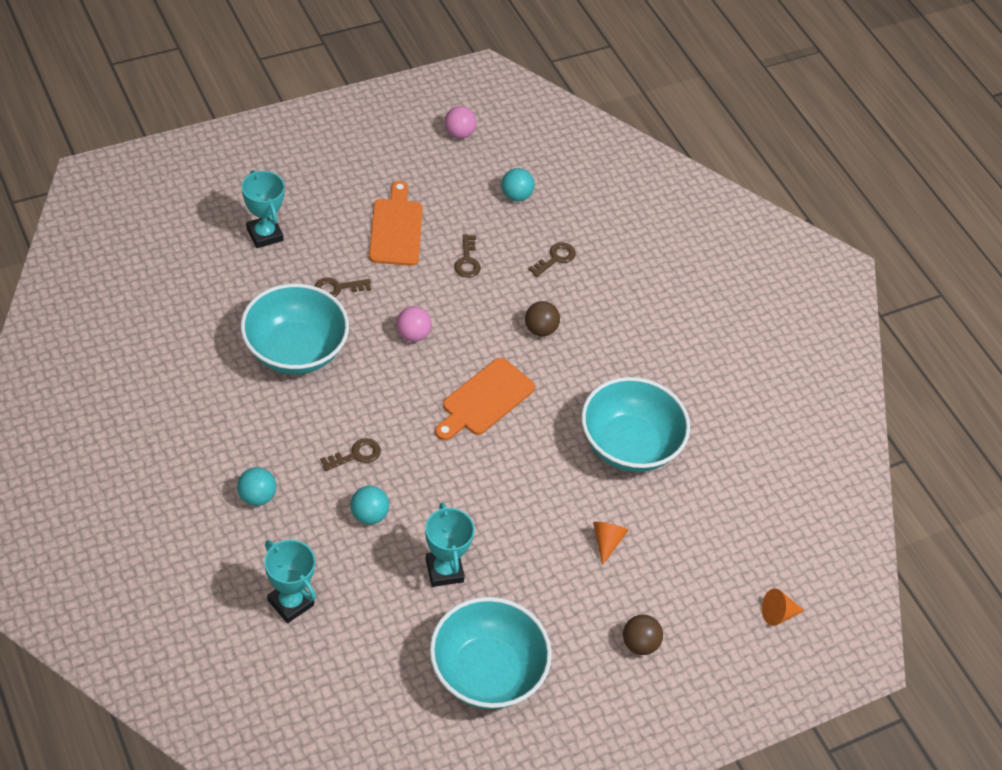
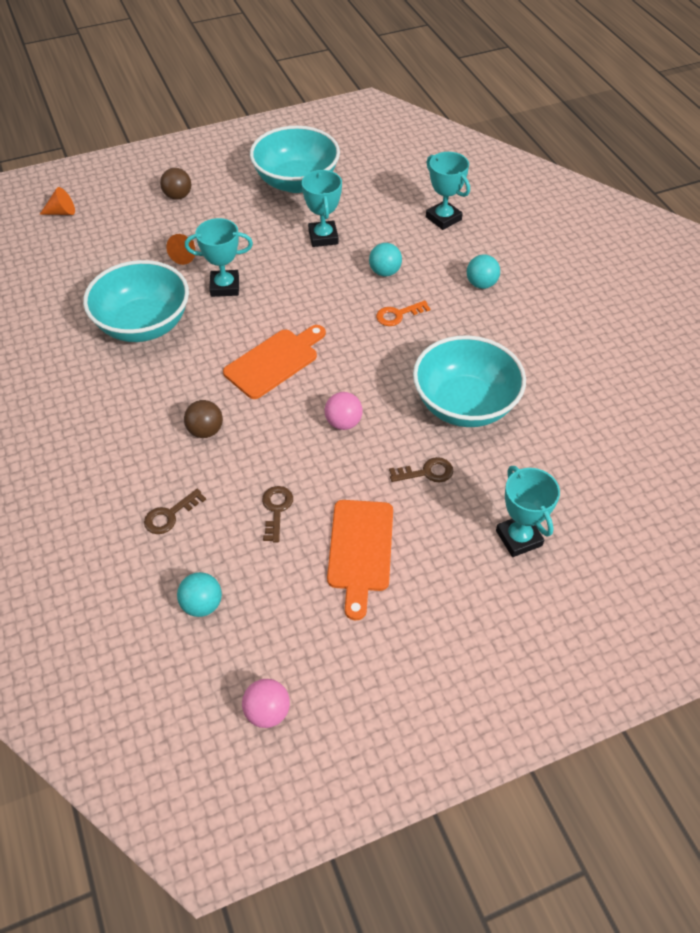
camera: 170 degrees left, 0 degrees up
(356, 455) = (398, 315): brown key -> orange key
(552, 495) = (225, 286): none -> turquoise trophy

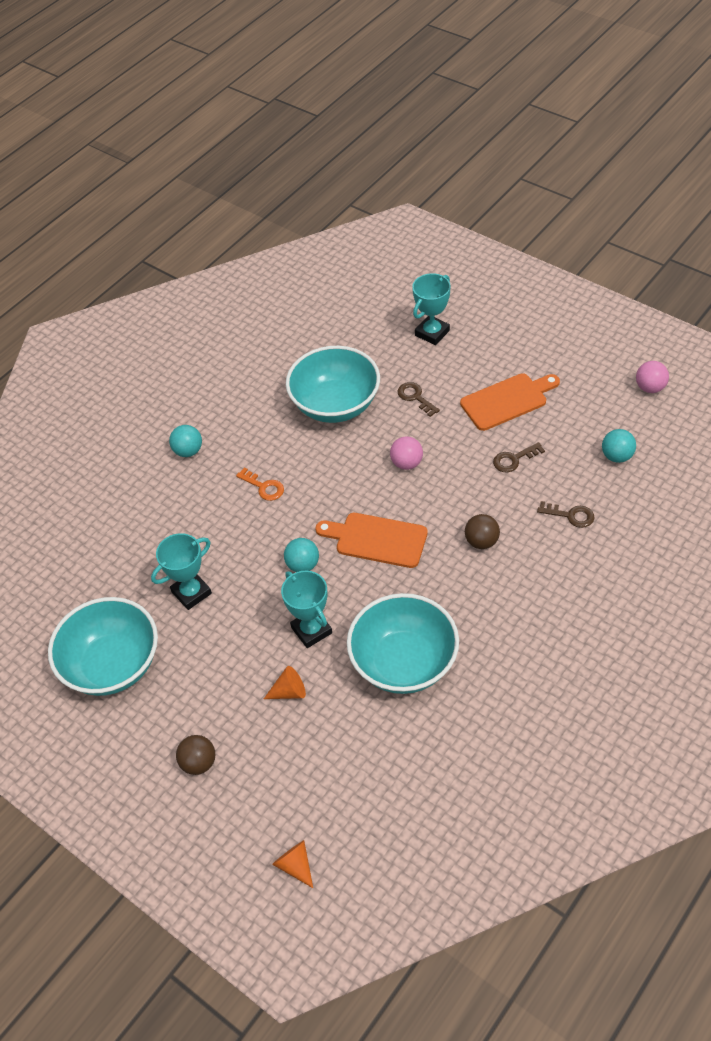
camera: 115 degrees left, 0 degrees up
(385, 272) = (213, 522): turquoise ball -> turquoise ball (303, 565)
(443, 218) = (108, 515): turquoise trophy -> none

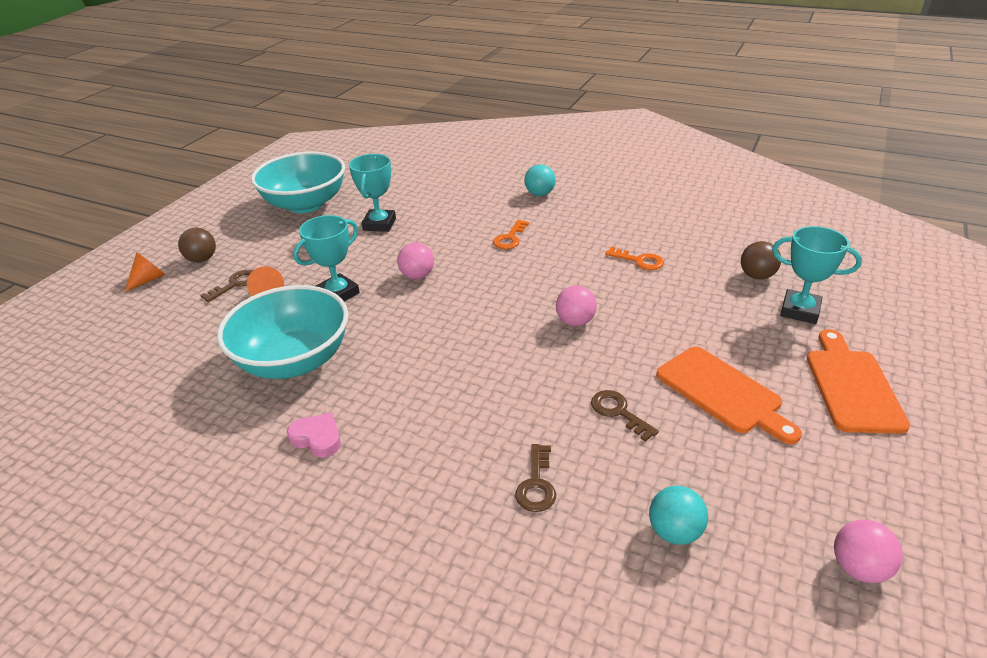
camera: 75 degrees right, 15 degrees down
(191, 593) = (379, 224): turquoise trophy -> turquoise trophy turned 60 degrees clockwise
(295, 865) = (80, 327): orange cone -> orange cone (149, 280)
(303, 565) = (417, 276): turquoise ball -> pink ball
(335, 404) = (639, 261): turquoise bowl -> orange key
(377, 539) = (458, 317): orange cutting board -> orange cutting board (852, 386)
(415, 397) = (682, 313): brown key -> brown key (235, 284)
(481, 541) = (471, 399): brown ball -> brown ball (757, 276)
(503, 642) = (317, 438): none -> pink heart

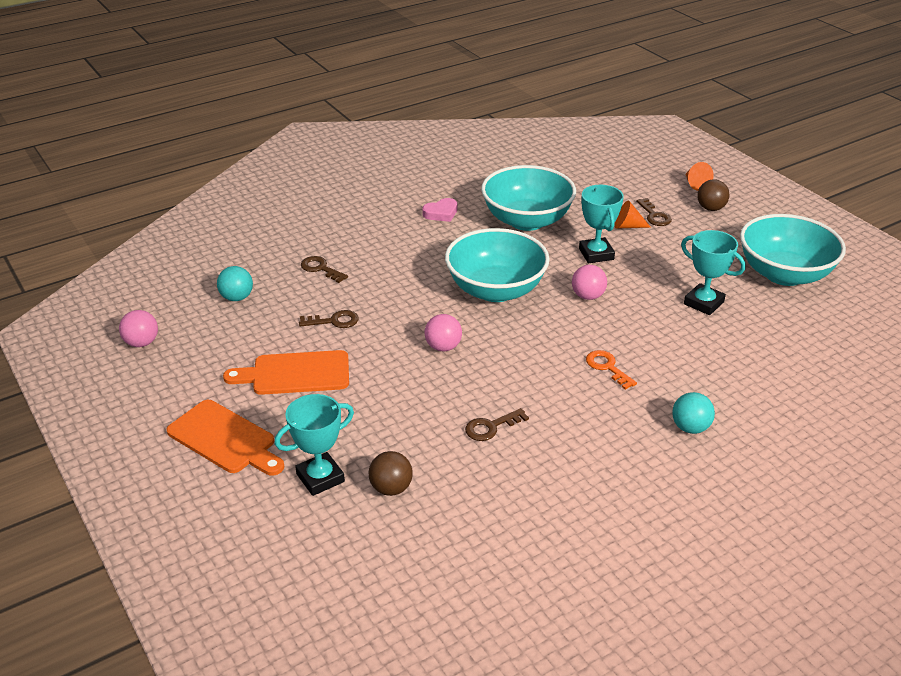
camera: 120 degrees right, 0 degrees up
(454, 328) = (496, 290): none -> turquoise bowl
(639, 261) = (491, 427): orange key -> brown key

